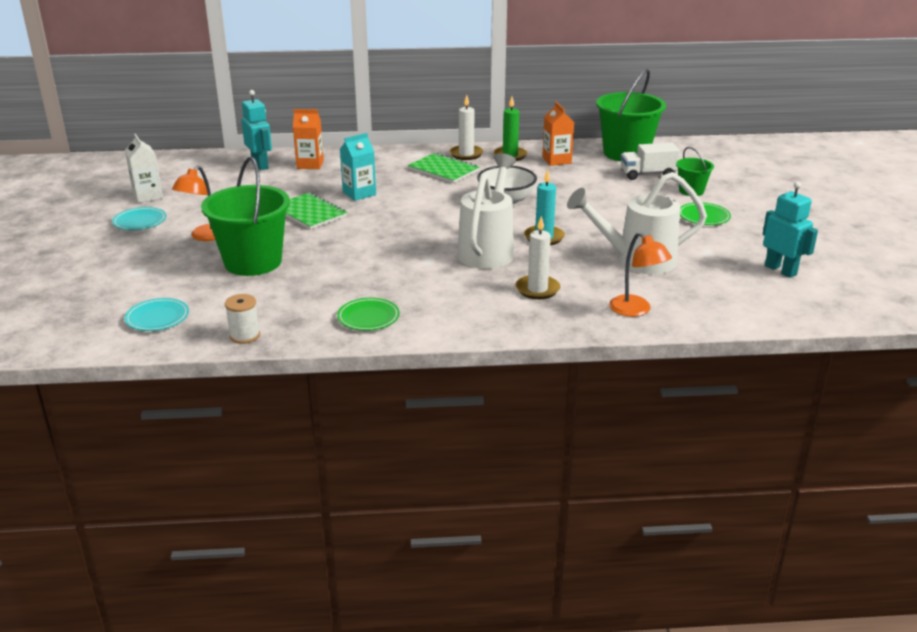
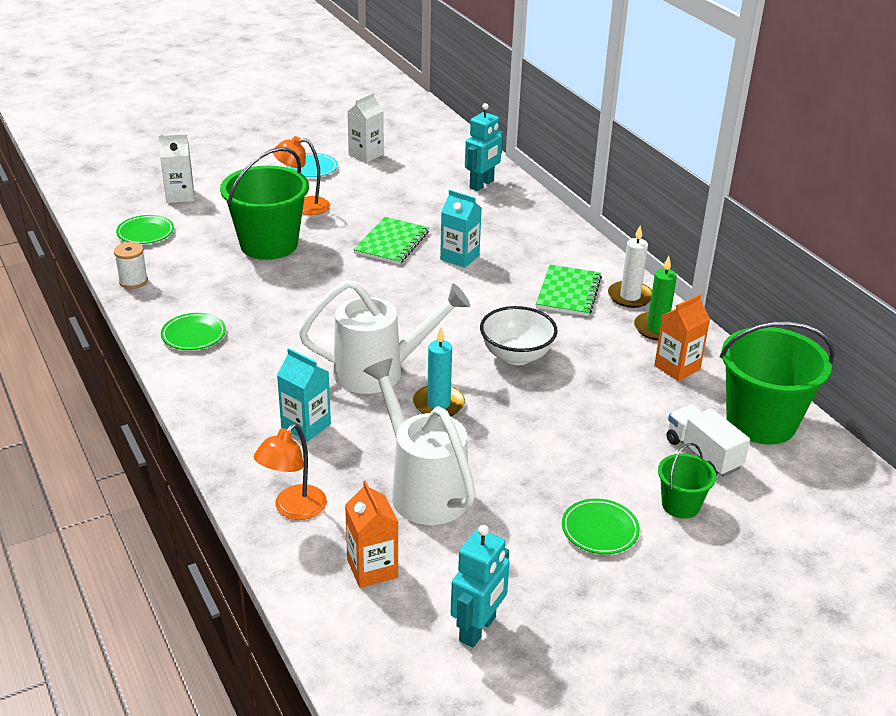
camera: 65 degrees right, 5 degrees up
(105, 290) = (180, 195): none -> white carton
(157, 318) = (145, 233): turquoise plate -> green plate
(310, 164) = (508, 210): orange carton -> orange carton (372, 568)
(537, 289) = (306, 426): white candle -> turquoise carton

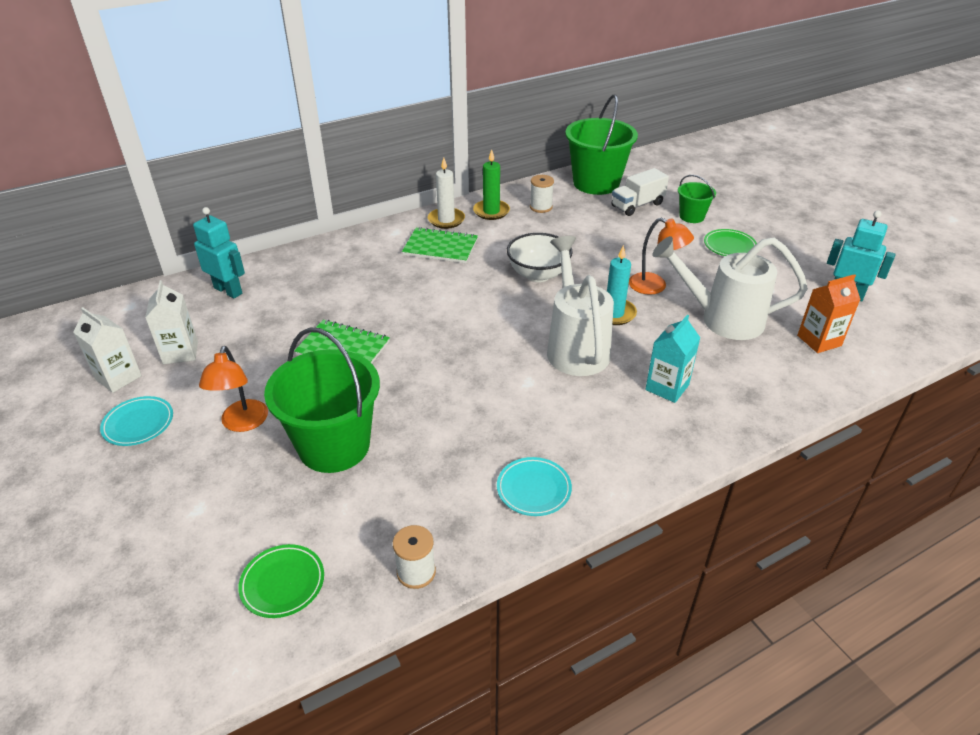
camera: 90 degrees left, 5 degrees up
(180, 195) = (175, 559): white carton -> white carton (180, 352)
(193, 335) = (533, 489): green plate -> turquoise plate
(293, 509) = (777, 386): orange lamp -> orange lamp (655, 286)
(423, 489) = (722, 319): white watering can -> white watering can turned 45 degrees clockwise
(459, 257) = (377, 304): turquoise carton -> none
(677, 367) = (541, 207): orange carton -> white spool

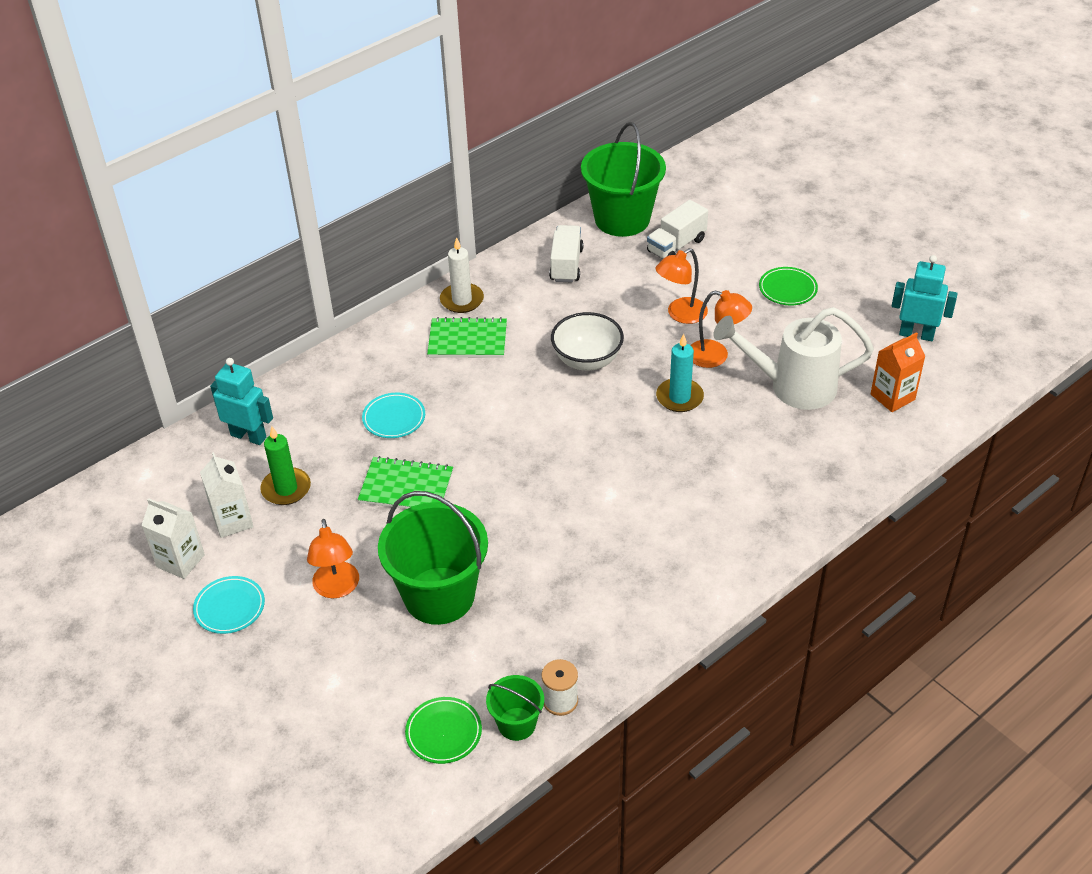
camera: 10 degrees left, 5 degrees up
(491, 211) = (510, 280): green candle -> green candle (286, 489)
(533, 489) = (645, 605): turquoise plate -> turquoise plate (394, 418)
(541, 207) = (566, 265): white spool -> white truck
(575, 347) = (648, 445): white watering can -> none
(629, 252) = (680, 314): none -> orange lamp
(667, 387) = (749, 476): turquoise carton -> none
(691, 216) = (740, 253): green bucket -> green bucket (516, 724)

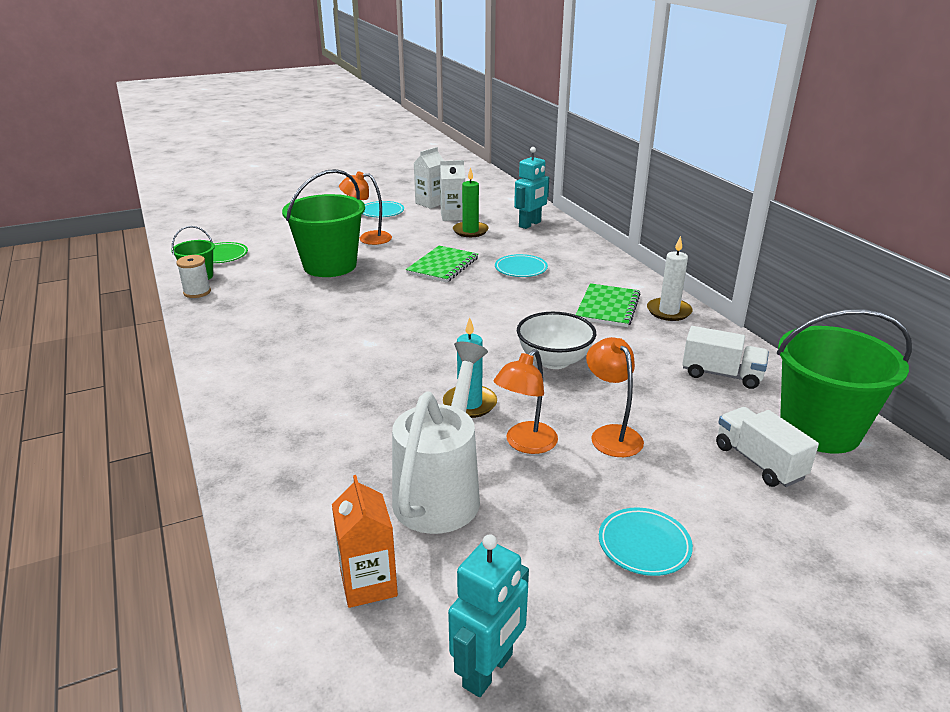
camera: 105 degrees right, 15 degrees down
(787, 289) = (644, 545): green plate -> turquoise plate

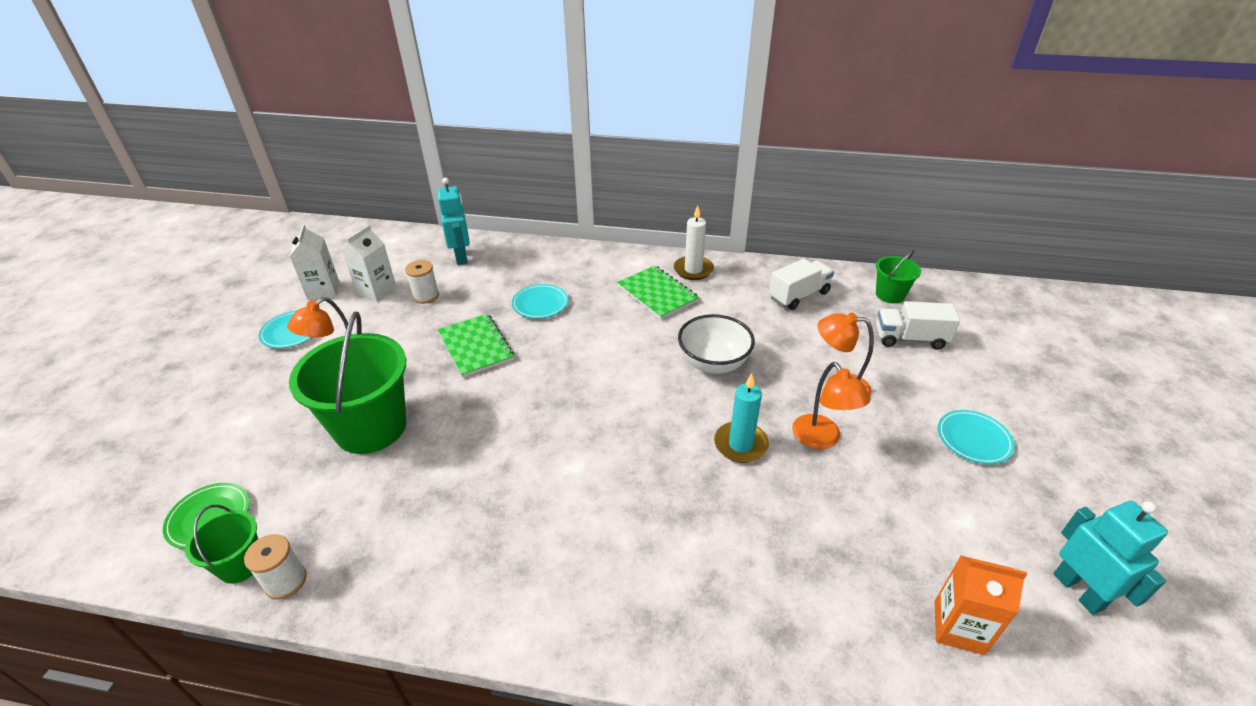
camera: 55 degrees left, 10 degrees up
(441, 491) = (857, 522): white watering can -> none
(470, 231) = (426, 296): green candle -> white spool
(819, 429) = (890, 295): green bucket -> green bucket, size x0.50

